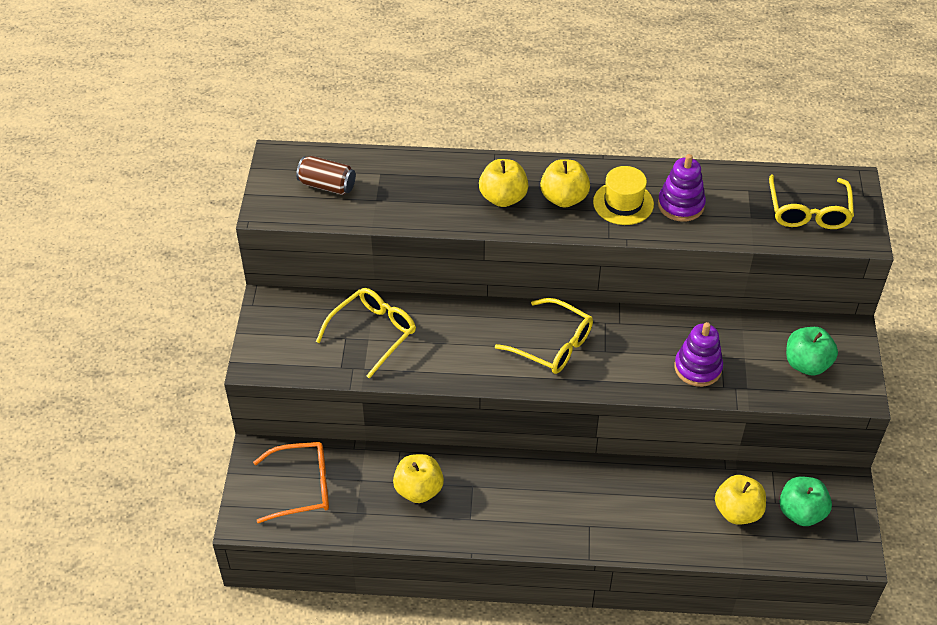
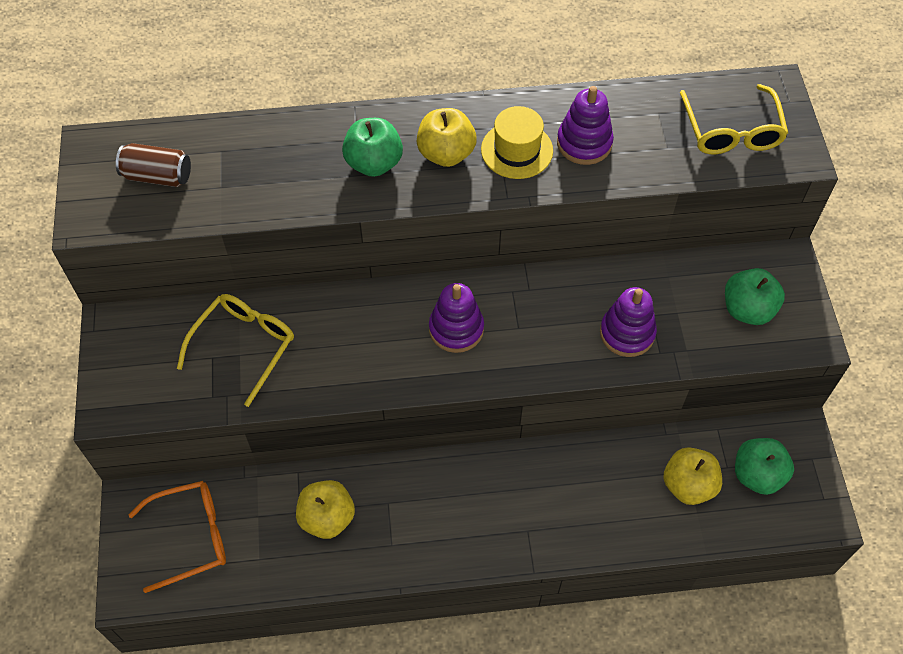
camera: 10 degrees left, 10 degrees up
(503, 198) = (374, 163): yellow apple -> green apple
(552, 345) = (456, 329): yellow glasses -> purple stacking toy

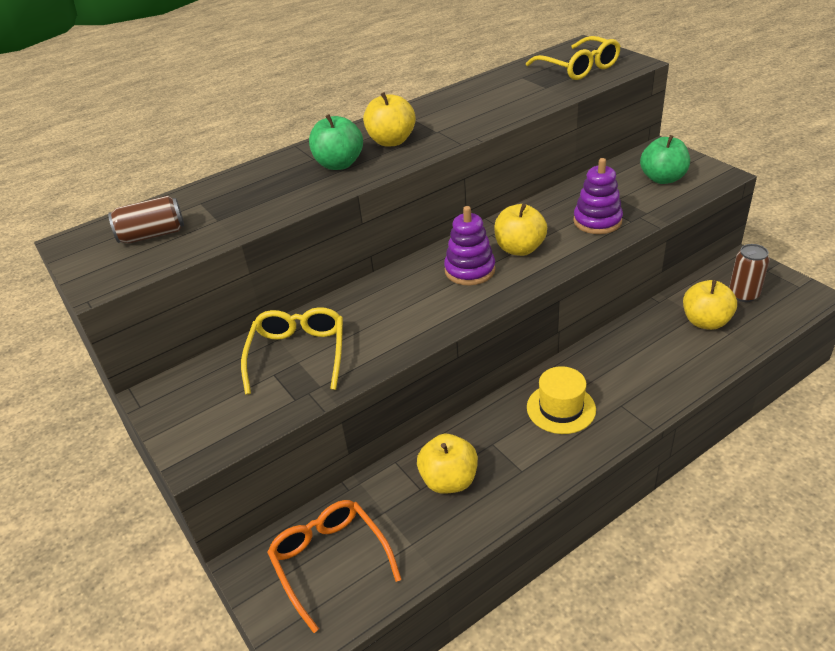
camera: 25 degrees left, 20 degrees down
(190, 537) = (330, 562): orange glasses -> orange glasses turned 75 degrees counterclockwise
(517, 150) = (443, 122): yellow hat -> yellow hat (561, 408)
(523, 327) = (519, 249): none -> yellow apple
(584, 143) = (487, 104): purple stacking toy -> none
(757, 475) = (743, 294): green apple -> brown can

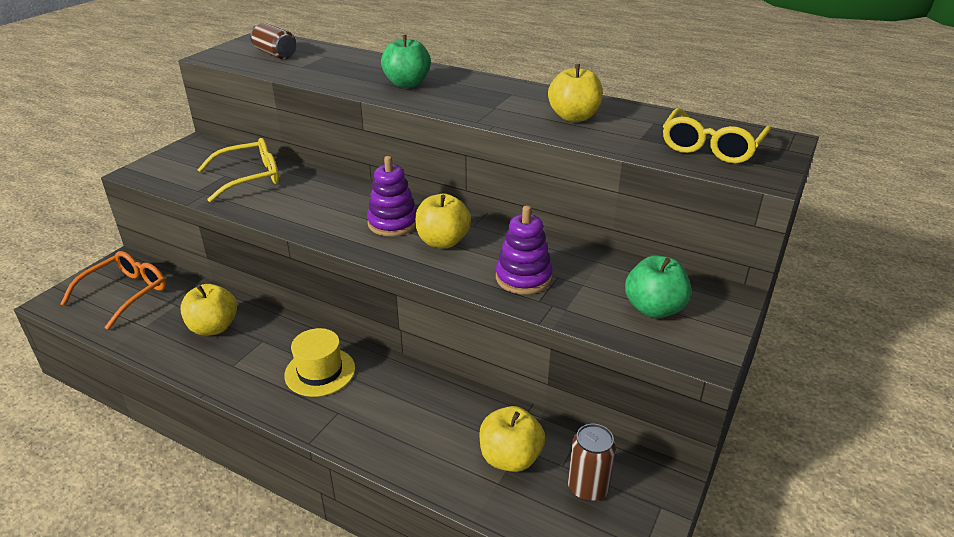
camera: 60 degrees right, 5 degrees down
(391, 141) = (461, 94): yellow apple -> yellow apple (574, 117)

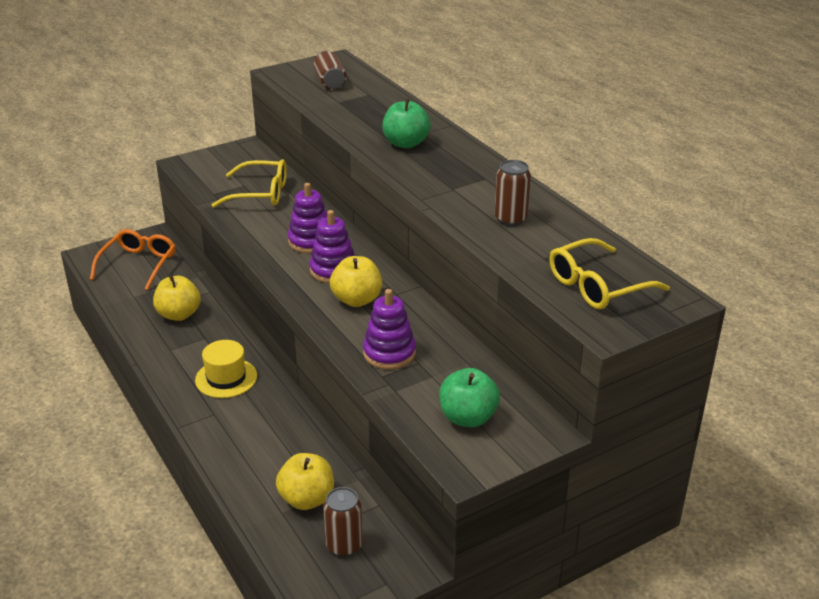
camera: 30 degrees right, 0 degrees up
(125, 294) = (138, 265): orange glasses -> orange glasses turned 45 degrees counterclockwise
(344, 205) = (310, 241): none -> purple stacking toy
(574, 117) = (510, 219): yellow apple -> brown can

